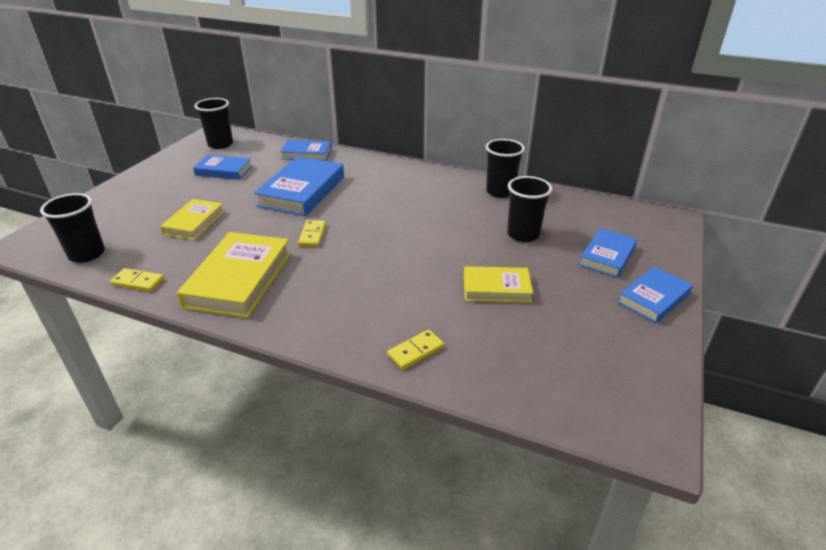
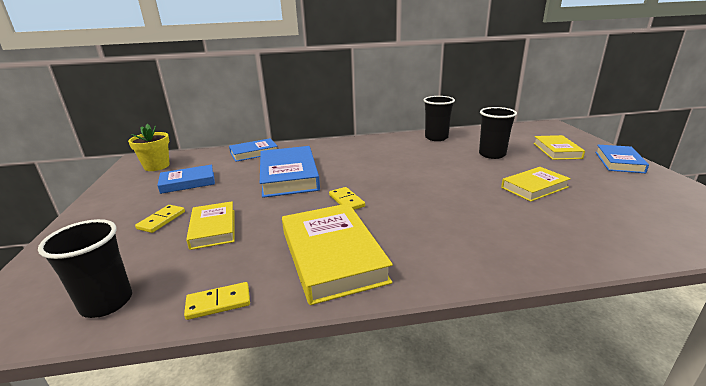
camera: 30 degrees left, 10 degrees down
(220, 144) = (156, 166): black cup -> yellow flower pot
(416, 351) = (563, 246): yellow domino -> yellow domino (161, 220)
(607, 256) = (557, 150): blue book -> yellow book

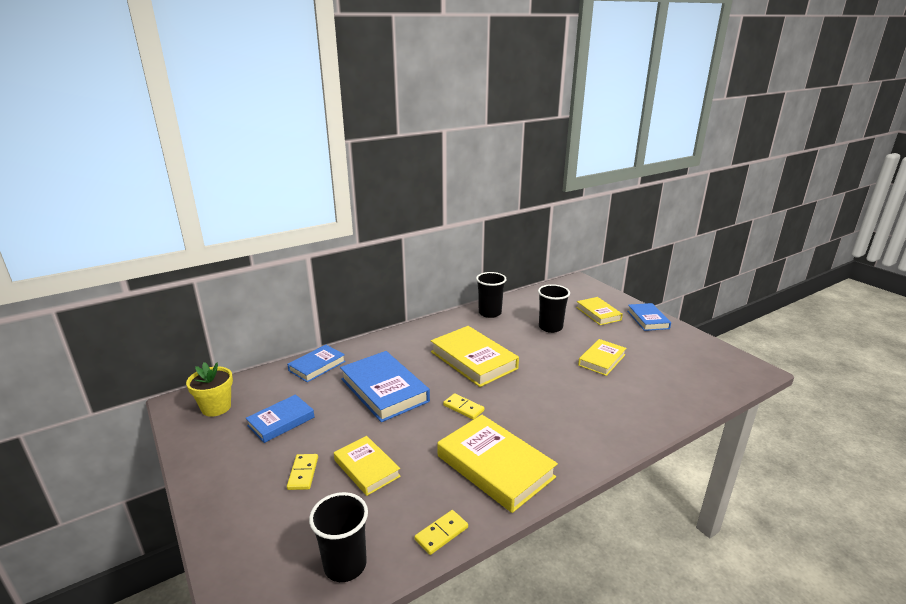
camera: 25 degrees left, 0 degrees up
(390, 167) = (473, 360): none -> yellow book

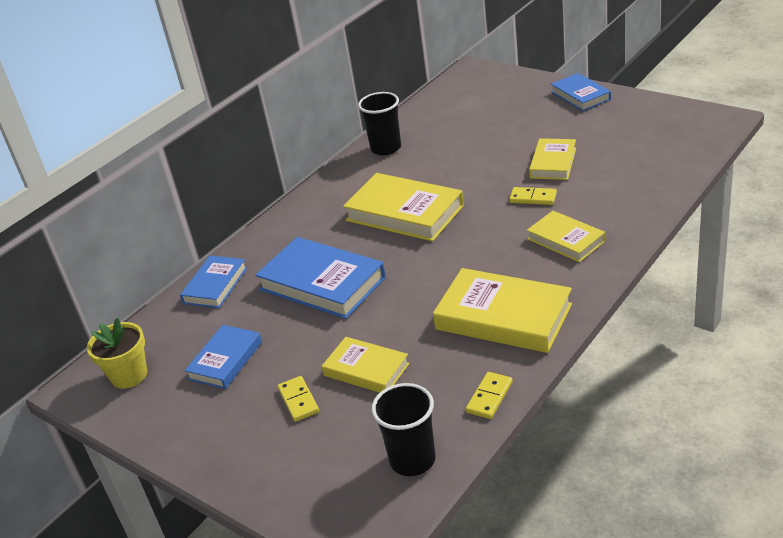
camera: 15 degrees left, 10 degrees up
(463, 408) = (429, 270): yellow domino -> yellow domino (533, 198)
(550, 327) = (471, 142): black cup -> none
(598, 313) = (519, 106): yellow book -> yellow book (566, 240)

